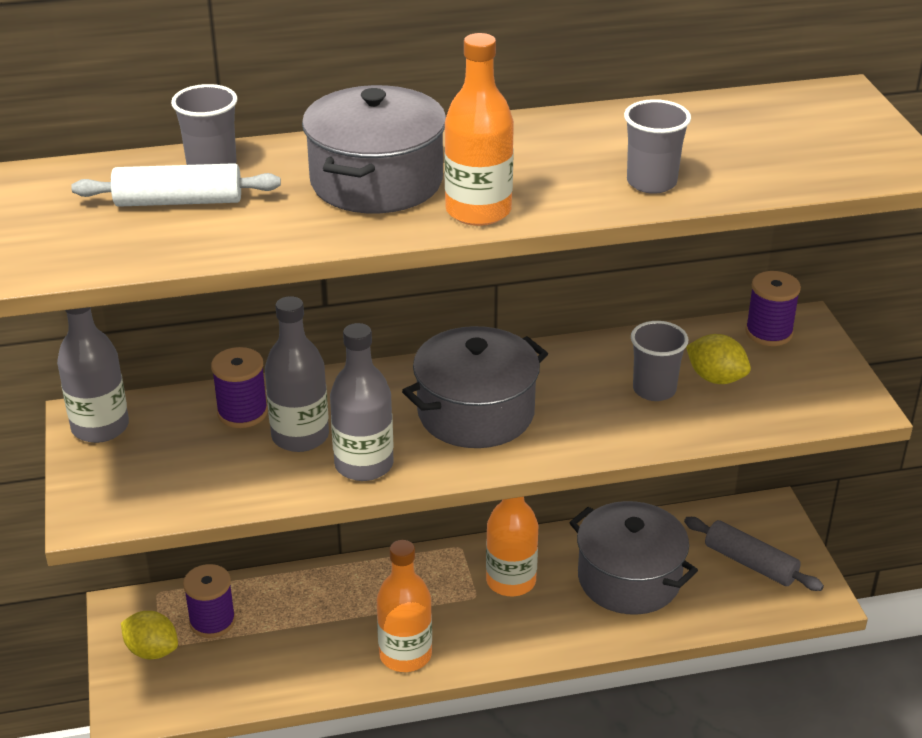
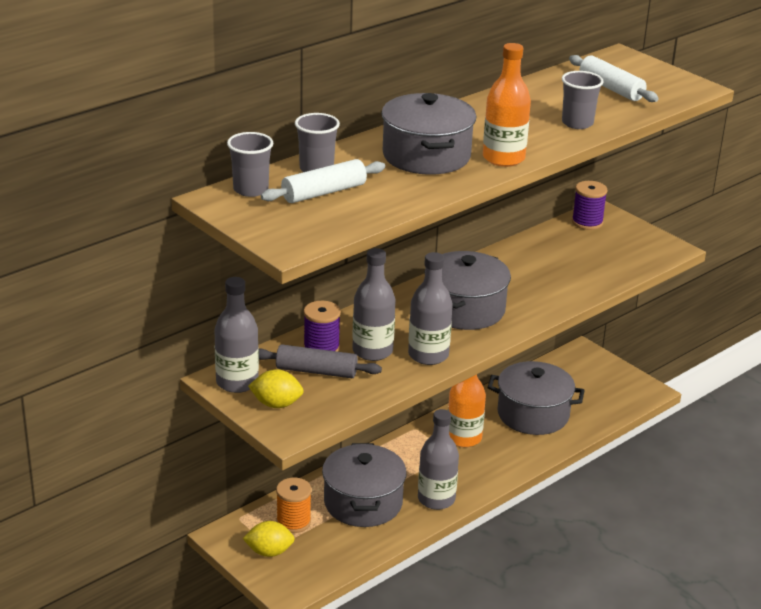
camera: 30 degrees left, 5 degrees down
(212, 621) = (293, 522): purple spool -> orange spool
(313, 626) = (363, 502): none -> grey pot
(405, 655) = (436, 499): orange bottle -> grey bottle
(654, 390) = (554, 269): grey cup -> grey cup (250, 189)
(715, 378) = (581, 254): yellow lemon -> yellow lemon (276, 404)
(750, 563) = (595, 384): grey rolling pin -> grey rolling pin (316, 371)
(767, 140) = (611, 88): none -> white rolling pin

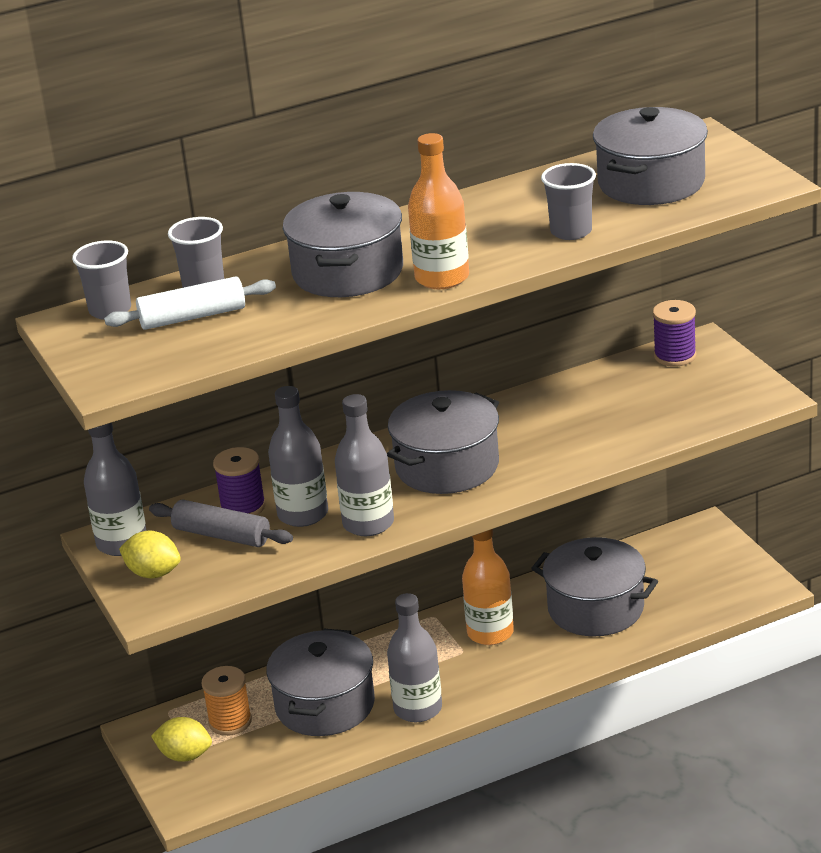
camera: 20 degrees right, 0 degrees up
(611, 88) = (651, 183): white rolling pin -> grey pot

